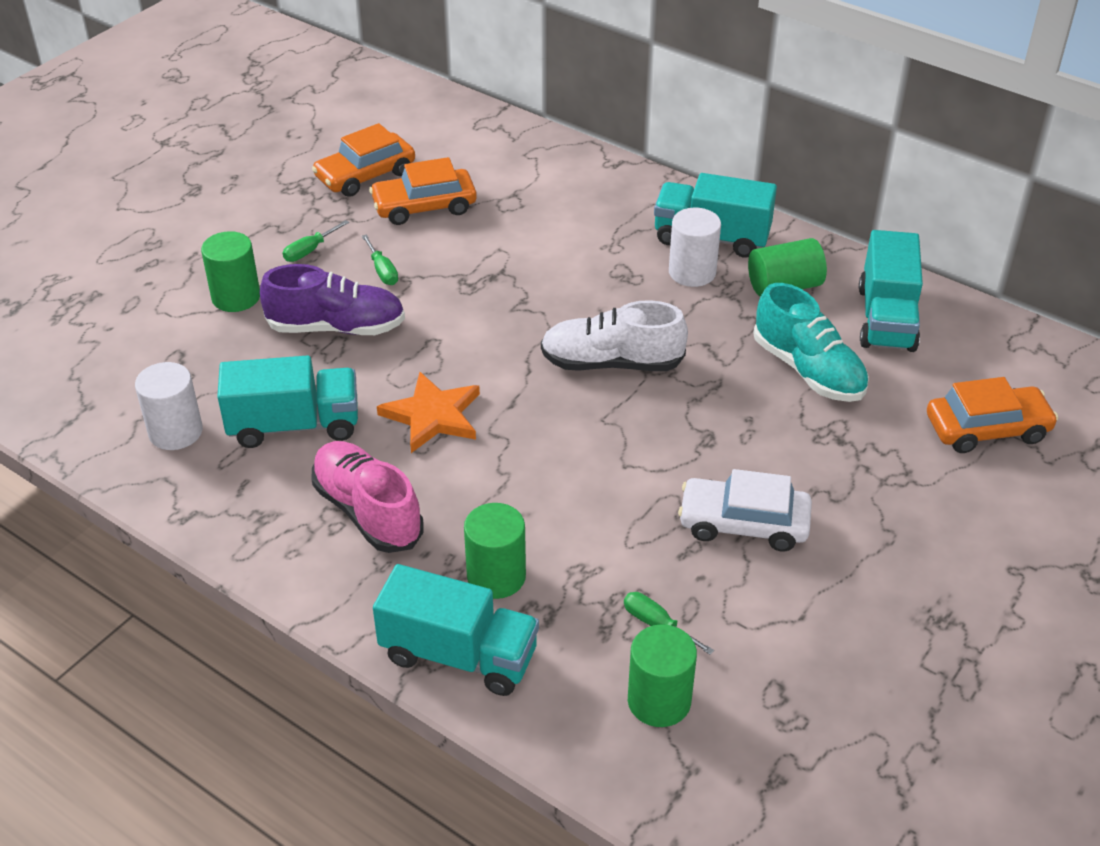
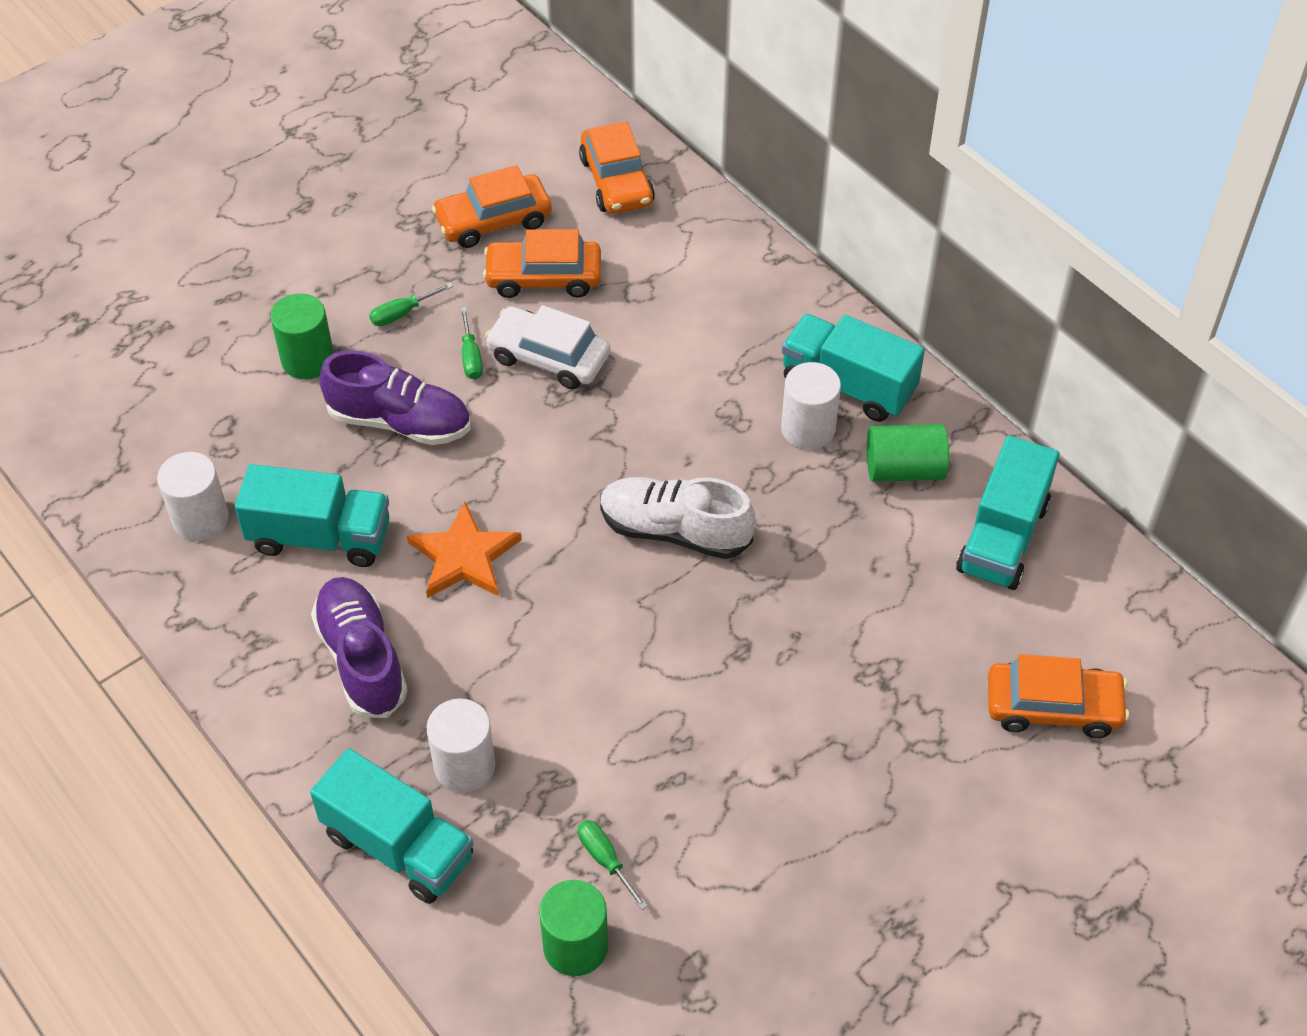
camera: 15 degrees right, 10 degrees up
(367, 511) = (362, 658): pink shoe -> purple shoe
(460, 134) = (617, 181): none -> orange car
(496, 576) = (464, 765): green cylinder -> white cylinder
(743, 524) = (739, 763): white car -> white car (548, 357)
(808, 370) = (886, 587): turquoise shoe -> none

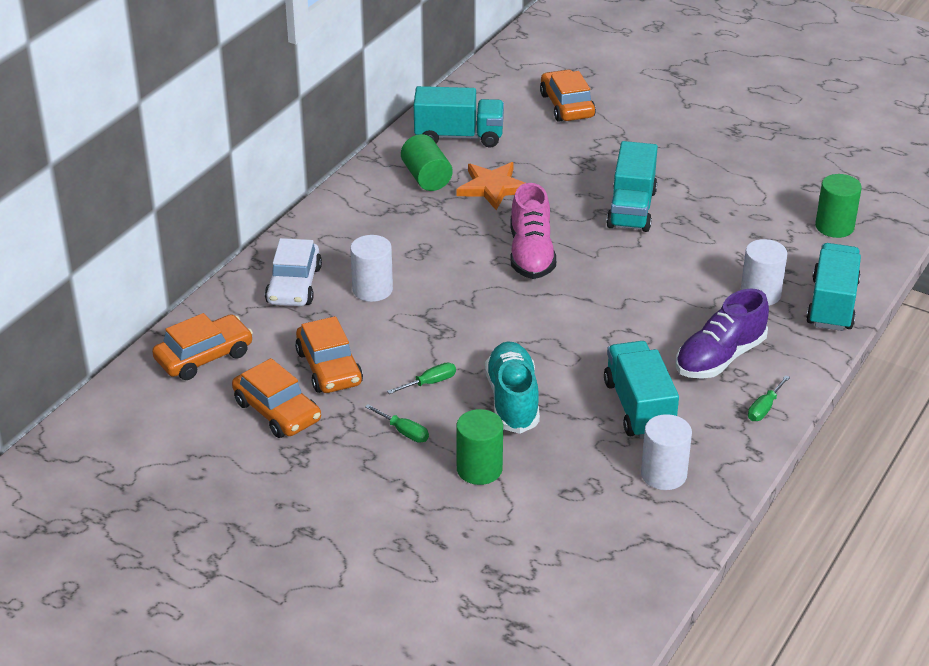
camera: 110 degrees left, 15 degrees down
(400, 422) = (512, 400): purple shoe -> turquoise shoe
(464, 556) = (610, 336): orange star -> orange star (493, 188)
(548, 357) = (410, 344): white car -> white car (294, 285)
(605, 860) = (776, 228): green screwdriver -> green screwdriver (764, 408)
(674, 531) = (531, 254): white shoe -> pink shoe
(808, 429) = (413, 219): white cylinder -> white cylinder (372, 289)
(848, 385) = (366, 210): turquoise truck -> turquoise truck (631, 209)

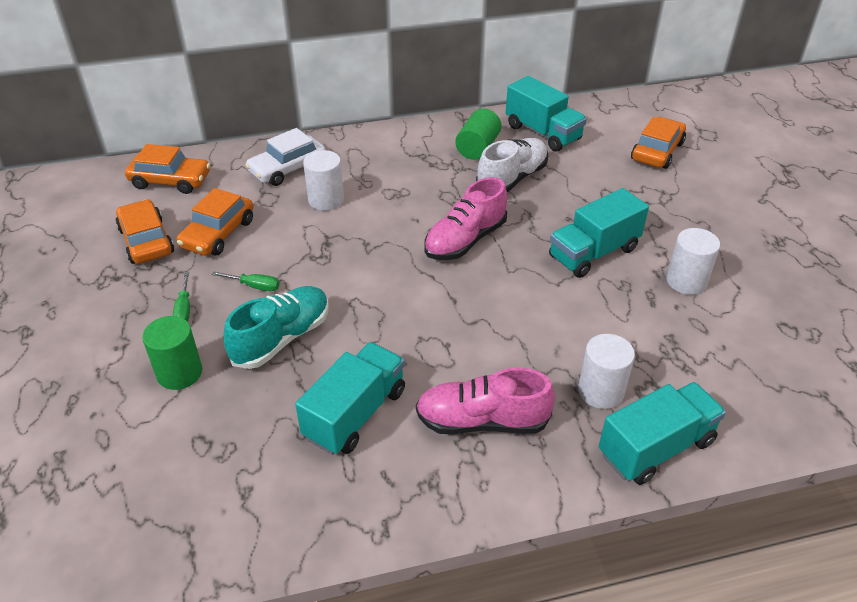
camera: 45 degrees right, 5 degrees up
(277, 411) = (146, 241): orange car -> orange car turned 150 degrees clockwise
(493, 188) = (512, 179): orange star -> white shoe
(663, 474) = (284, 487): white cylinder -> white cylinder (686, 281)
(719, 358) = (482, 421): purple shoe -> pink shoe
(764, 408) = (451, 497): green screwdriver -> none
(834, 226) = (762, 378): green cylinder -> none

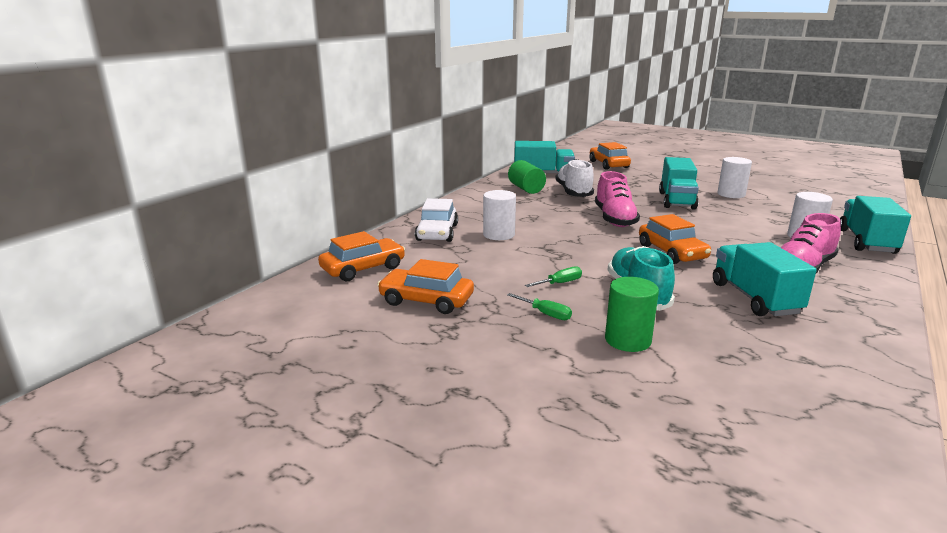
camera: 45 degrees left, 20 degrees down
(218, 233) = (470, 274): orange car -> orange car (672, 252)

